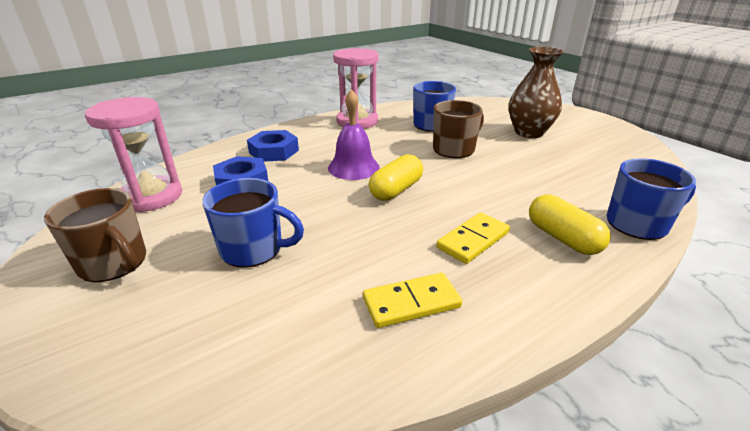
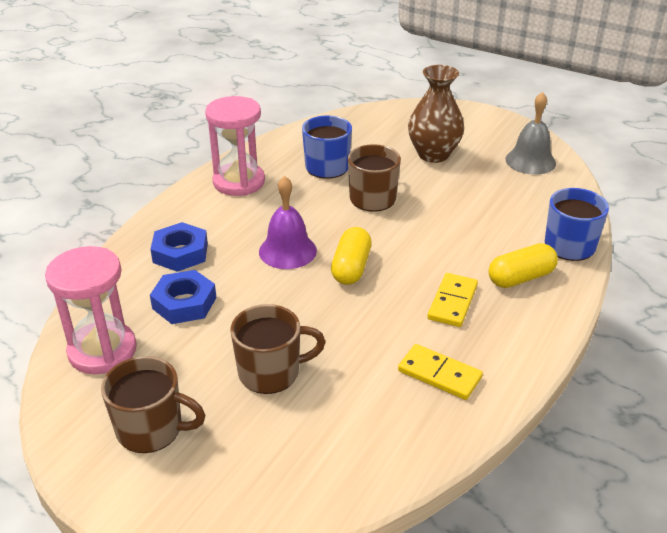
camera: 25 degrees left, 5 degrees up
(253, 249) = (271, 372): blue mug -> brown mug
(411, 303) = (439, 374): yellow domino -> yellow domino turned 75 degrees clockwise
(562, 238) = (520, 278): yellow capsule -> yellow capsule turned 60 degrees counterclockwise
(623, 152) = (530, 161): none -> grey bell

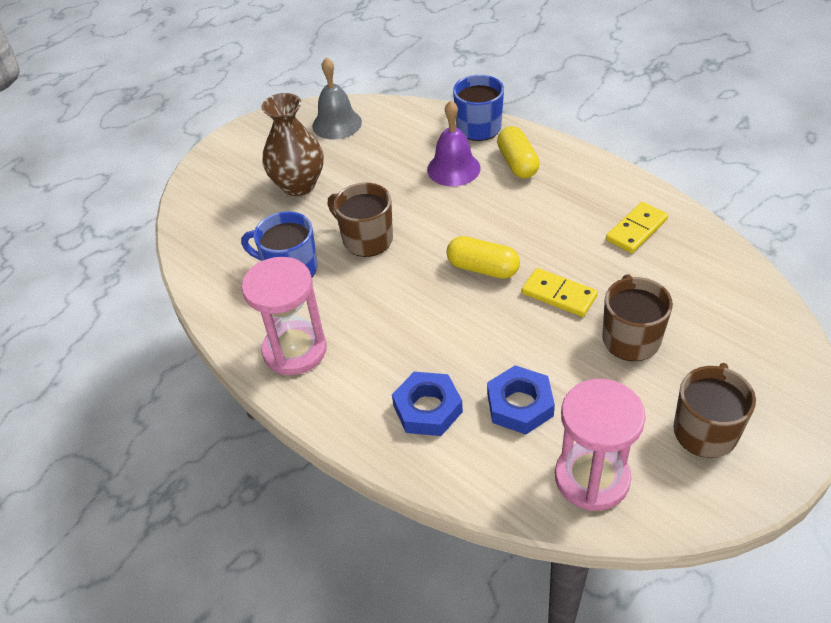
camera: 75 degrees left, 10 degrees up
(287, 251) = (444, 314): purple bell -> purple bell (453, 168)
(452, 302) = (545, 208): yellow domino -> yellow domino (559, 295)

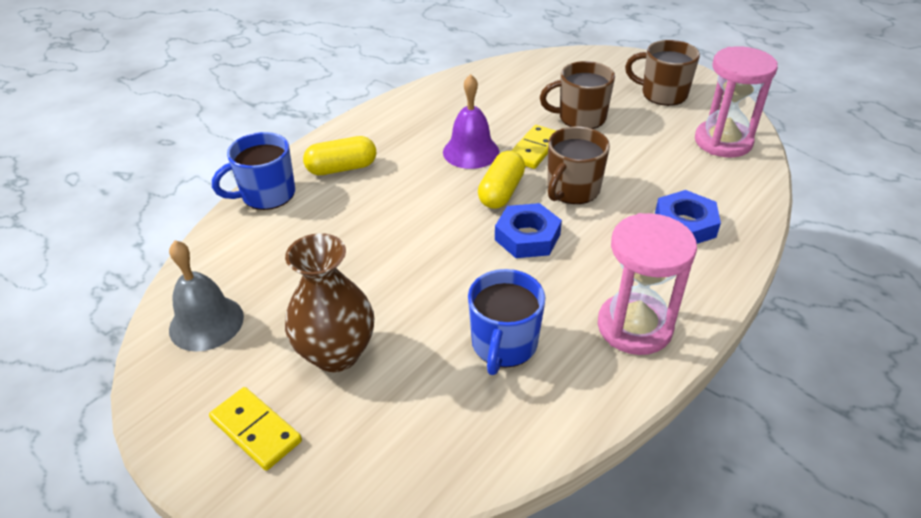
camera: 95 degrees left, 5 degrees down
(366, 239) = (452, 278): brown mug -> brown mug (572, 190)
(453, 168) = (338, 212): purple bell -> purple bell (471, 152)
(519, 405) = (664, 173): blue nut -> blue nut (527, 237)
(636, 230) = (452, 107): yellow domino -> yellow domino (256, 430)

